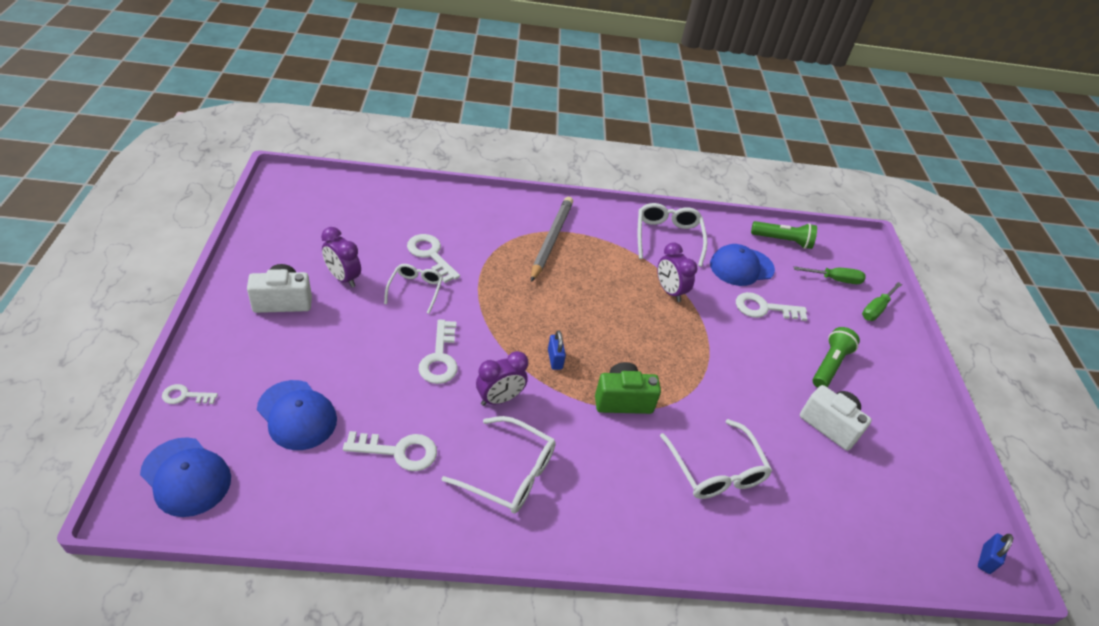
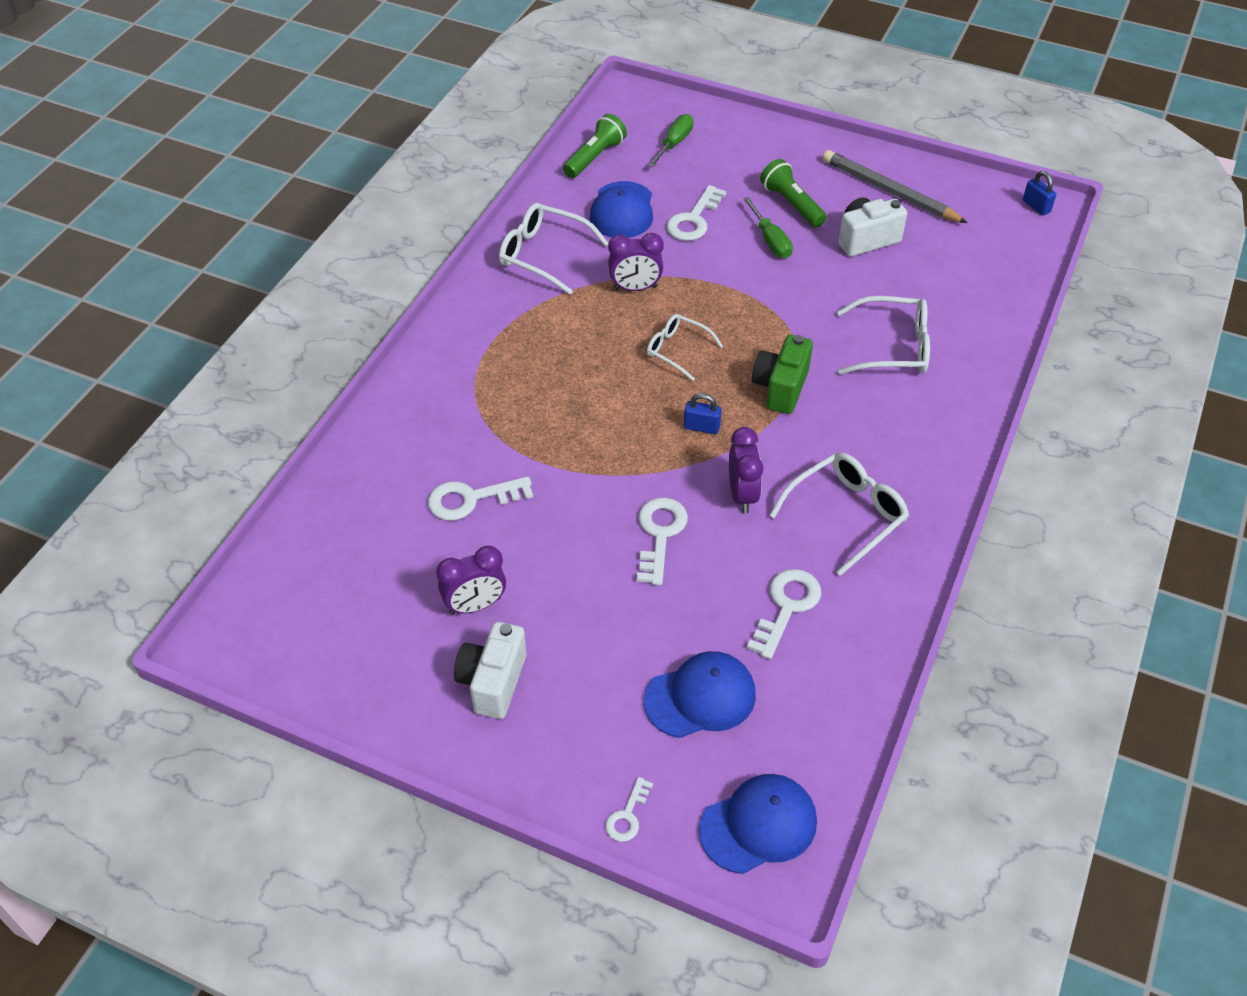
camera: 60 degrees left, 5 degrees up
(415, 290) = (532, 531): white glasses -> white glasses (678, 350)
(440, 358) = (660, 534): white key -> white key turned 105 degrees counterclockwise
(551, 240) = (497, 366): grey pencil -> grey pencil (889, 191)
(876, 309) = (730, 132): green screwdriver -> green screwdriver (770, 240)

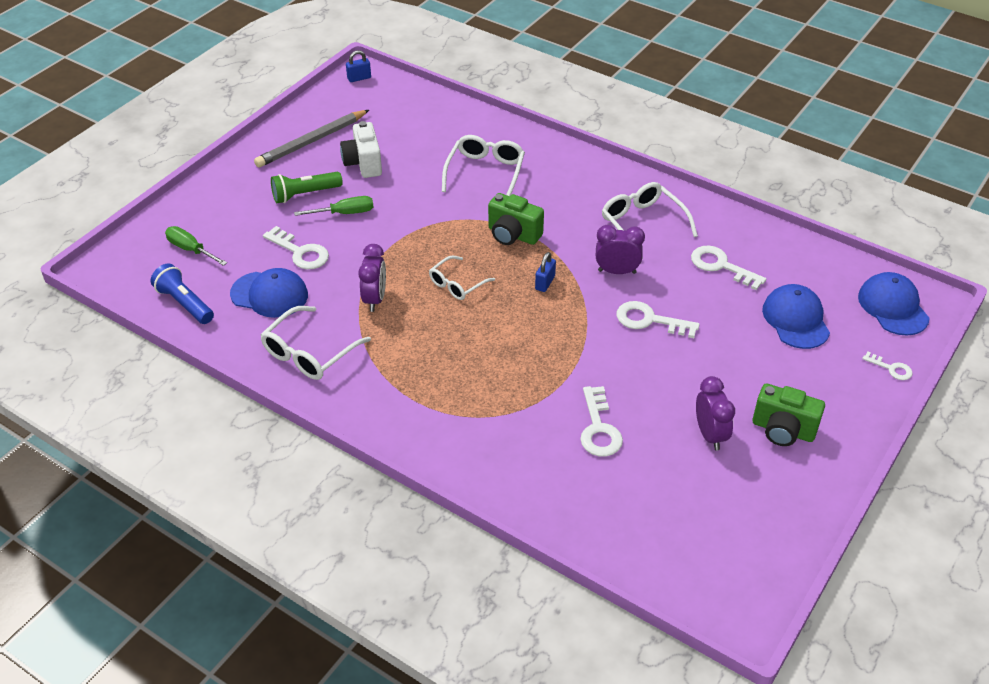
camera: 80 degrees left, 5 degrees down
(493, 682) = (783, 430): white camera -> green camera
(595, 157) = (185, 303): green flashlight -> blue flashlight

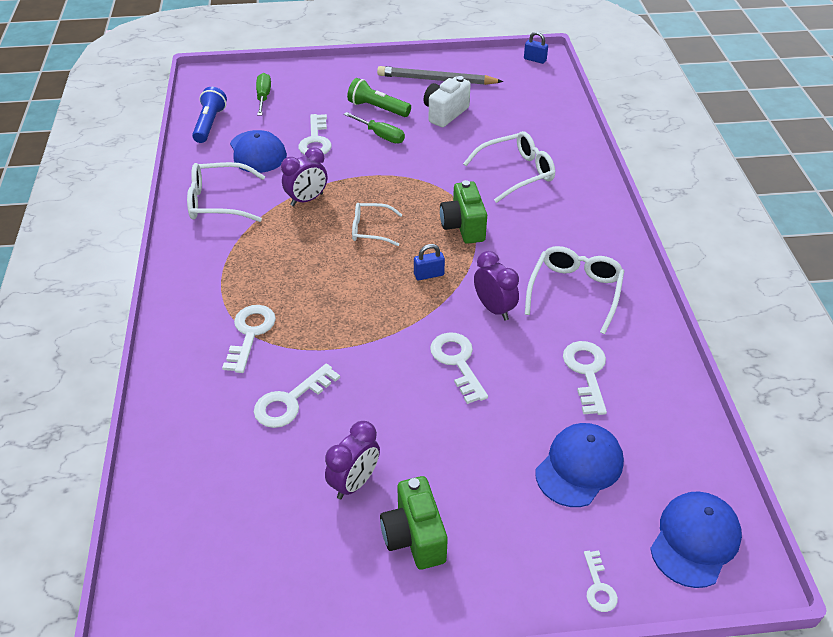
camera: 50 degrees right, 0 degrees up
(501, 415) = (250, 333): none -> white key

